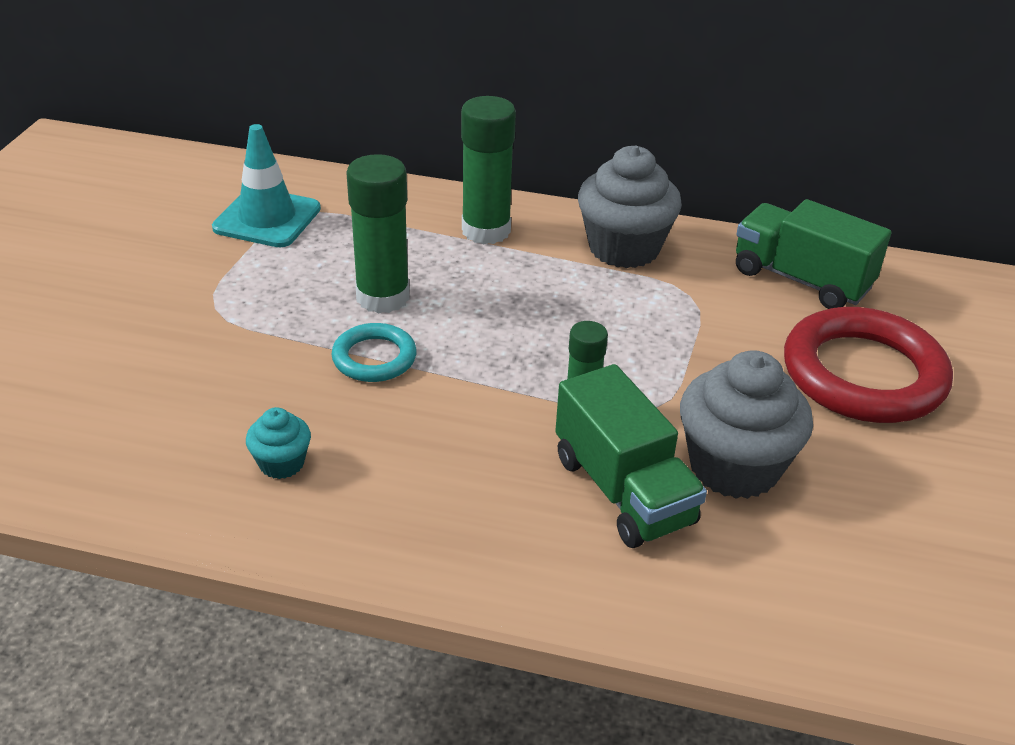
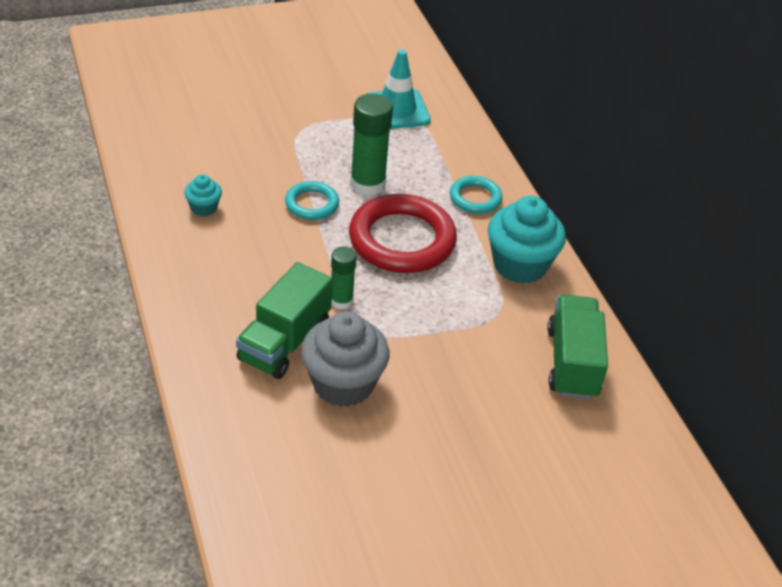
camera: 55 degrees right, 5 degrees up
(486, 230) = (475, 198): green glue stick -> turquoise ring
(624, 248) = (520, 265): grey cupcake -> turquoise cupcake
(863, 374) = (490, 423): red ring -> red ring (402, 240)

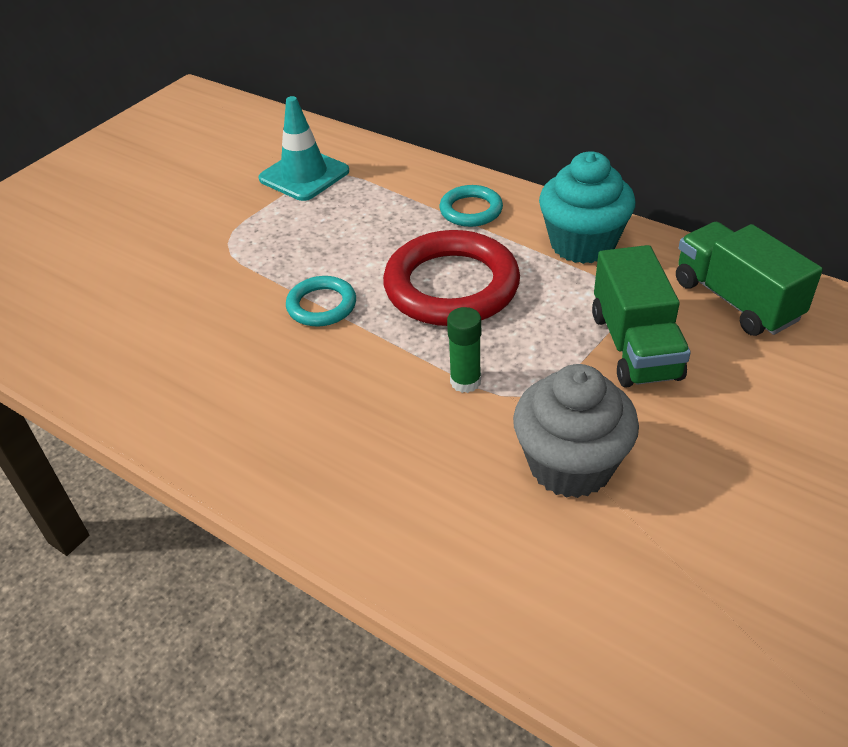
camera: 30 degrees left, 0 degrees up
(204, 208) = (206, 379): turquoise cupcake -> none
(284, 342) = (459, 463): green truck -> green truck (635, 346)
(367, 184) = (356, 255): green glue stick -> none

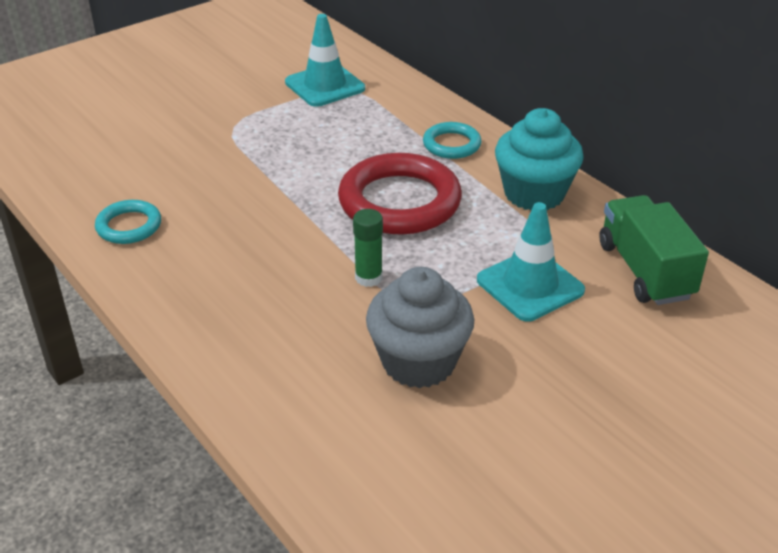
camera: 15 degrees right, 5 degrees down
(321, 305) = (283, 192): turquoise ring -> turquoise ring (129, 226)
(635, 346) = (530, 285): green truck -> turquoise traffic cone

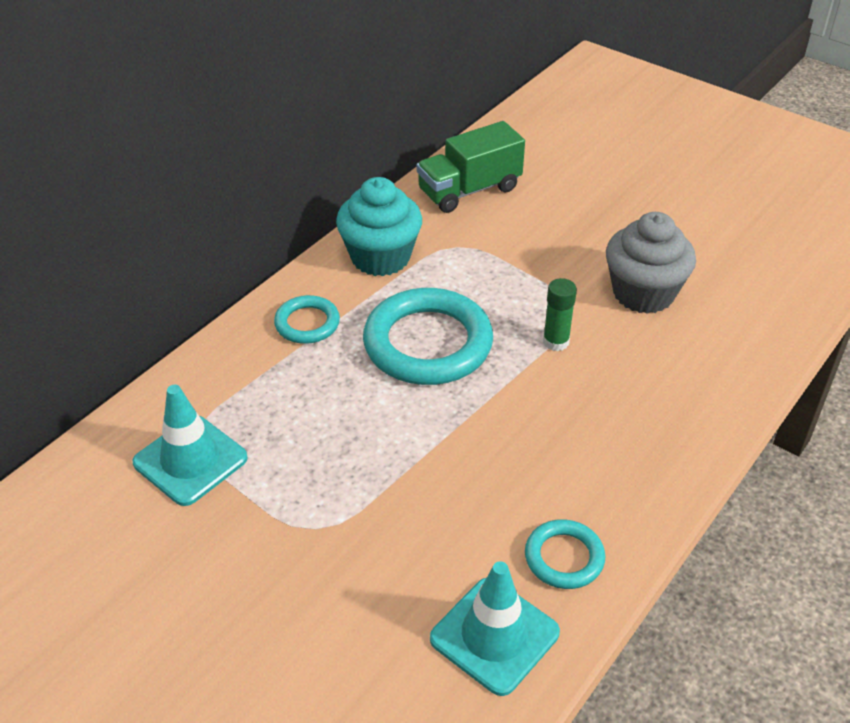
camera: 105 degrees left, 5 degrees up
(399, 201) = (428, 343): red ring -> turquoise ring
(530, 285) = (518, 246): turquoise traffic cone -> turquoise traffic cone (494, 635)

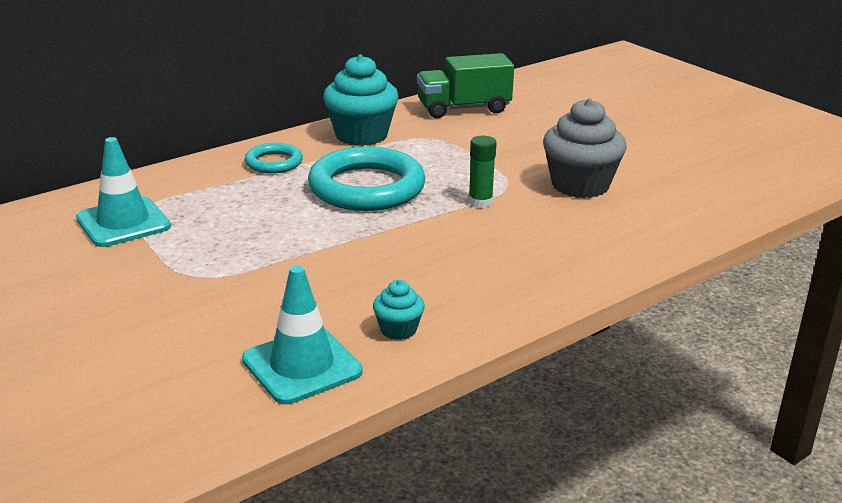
camera: 15 degrees right, 15 degrees down
(564, 558) = (398, 330): turquoise ring -> turquoise cupcake

